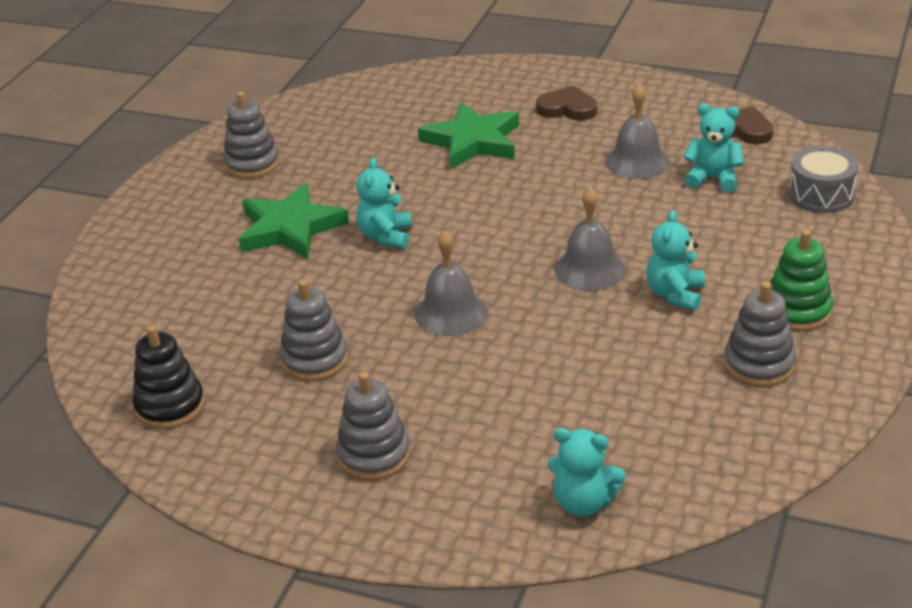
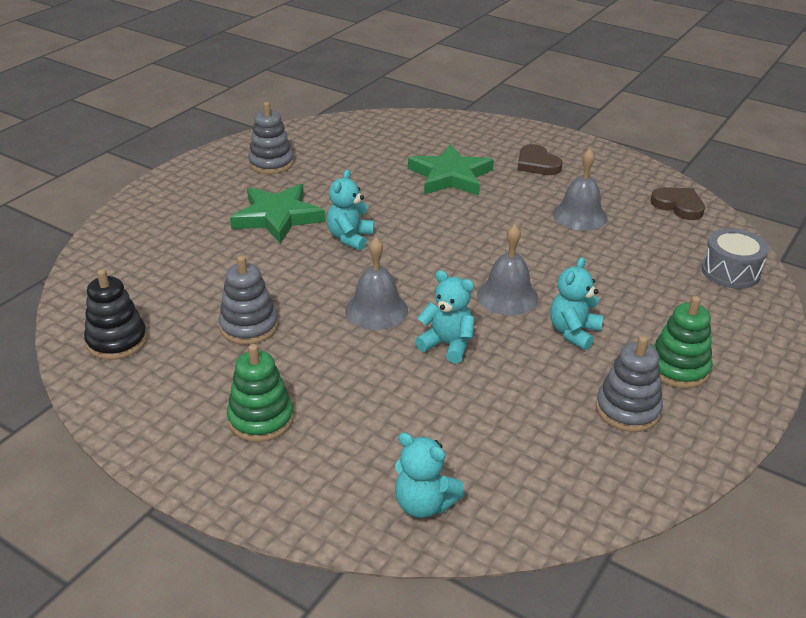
camera: 10 degrees right, 0 degrees up
(374, 455) = (261, 419): grey stacking toy -> green stacking toy
(567, 108) = (537, 164): brown heart -> brown heart turned 150 degrees counterclockwise
(713, 179) = (639, 241): turquoise teddy bear -> turquoise teddy bear (447, 345)

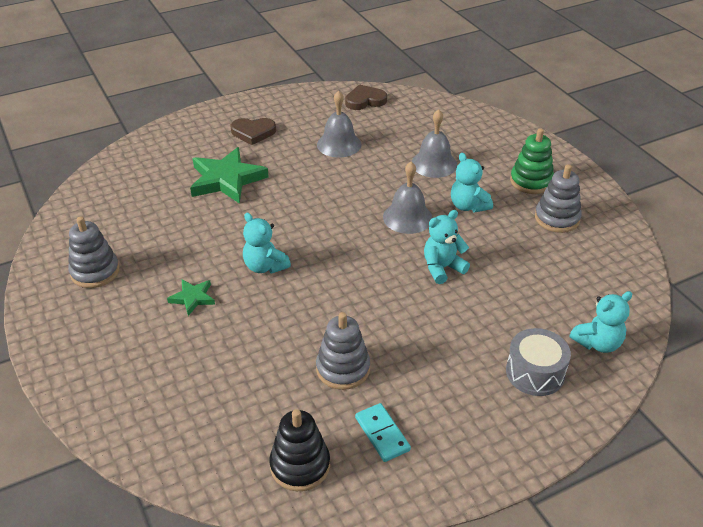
camera: 60 degrees left, 5 degrees up
(180, 377) = (382, 434): none -> turquoise domino
(261, 419) = (466, 399): green stacking toy -> none
(278, 217) = (192, 298): green star -> green star, size x0.51
(376, 310) = (375, 288): grey bell -> grey bell (434, 164)
(730, 271) = (452, 117): grey drum -> grey drum (535, 373)

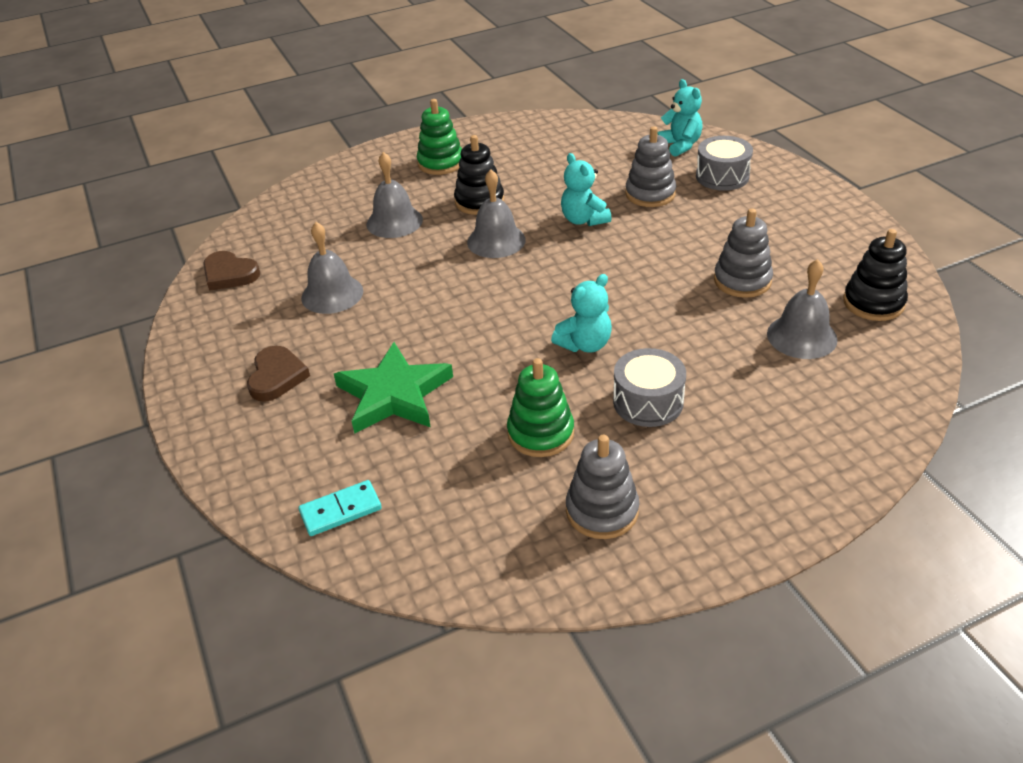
camera: 85 degrees left, 0 degrees up
(173, 244) = (540, 433): none -> green stacking toy
(192, 298) = (648, 402): green star -> grey drum
(256, 401) = (802, 336): none -> grey bell
(365, 100) = (229, 274): brown heart -> brown heart turned 45 degrees counterclockwise
(382, 434) = (818, 256): turquoise domino -> turquoise domino (341, 510)
(468, 206) = (479, 201): turquoise teddy bear -> black stacking toy
(557, 218) = (505, 153): grey stacking toy -> grey stacking toy (650, 194)

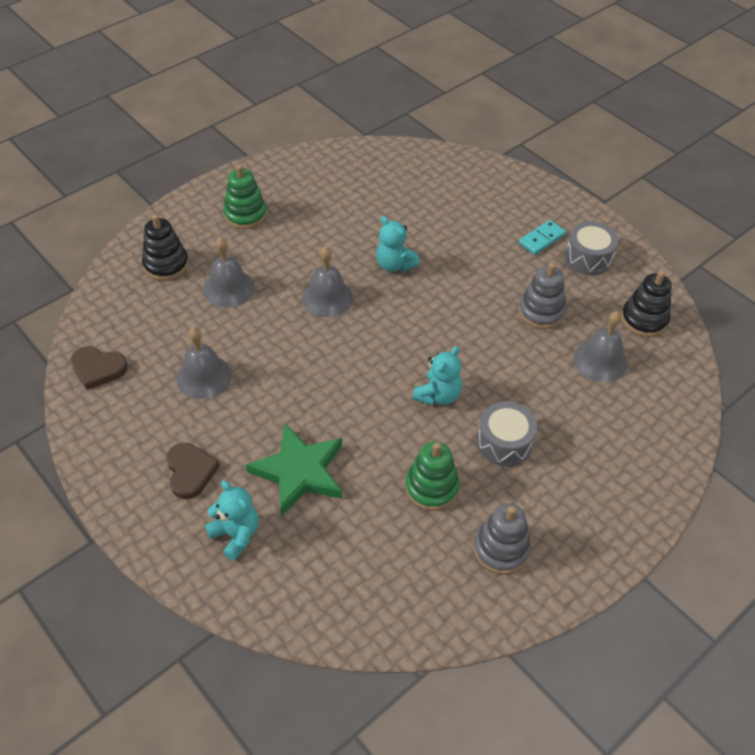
camera: 20 degrees left, 10 degrees up
(341, 510) = (299, 591): turquoise domino -> turquoise domino (542, 239)
(479, 201) = (297, 255): black stacking toy -> black stacking toy (166, 264)
(650, 194) = (441, 229): grey stacking toy -> none
(680, 145) = (449, 171): turquoise teddy bear -> turquoise teddy bear (236, 534)
(722, 176) = (494, 203): grey drum -> grey drum (588, 258)

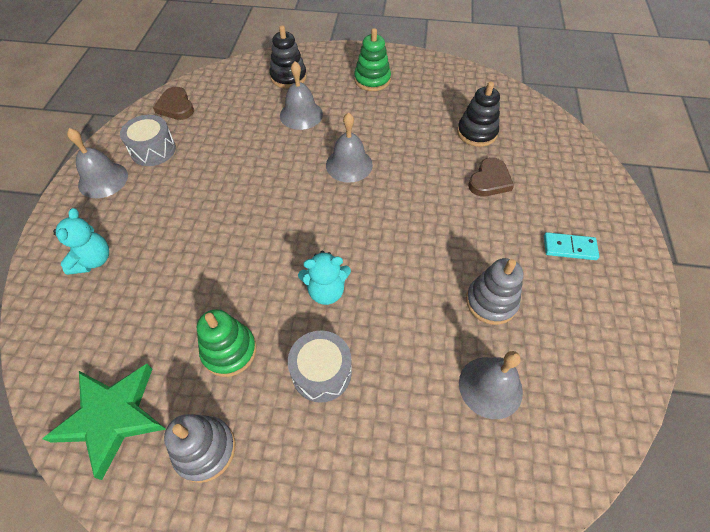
camera: 50 degrees right, 5 degrees up
(190, 472) = (129, 201): brown heart -> brown heart (489, 180)
(204, 376) = (215, 154): grey bell -> grey bell (103, 180)
(299, 472) = (176, 257): green star -> green star (112, 417)
(394, 264) = (423, 178): turquoise teddy bear -> none
(588, 258) = (594, 295): grey drum -> grey drum (153, 150)
(644, 319) = (582, 391): black stacking toy -> black stacking toy (476, 133)

